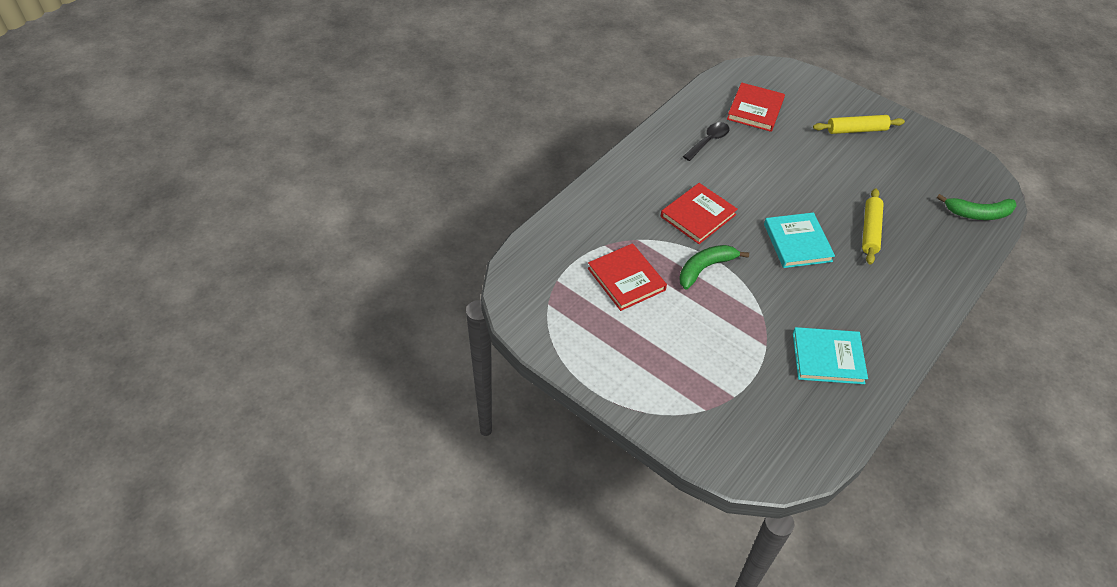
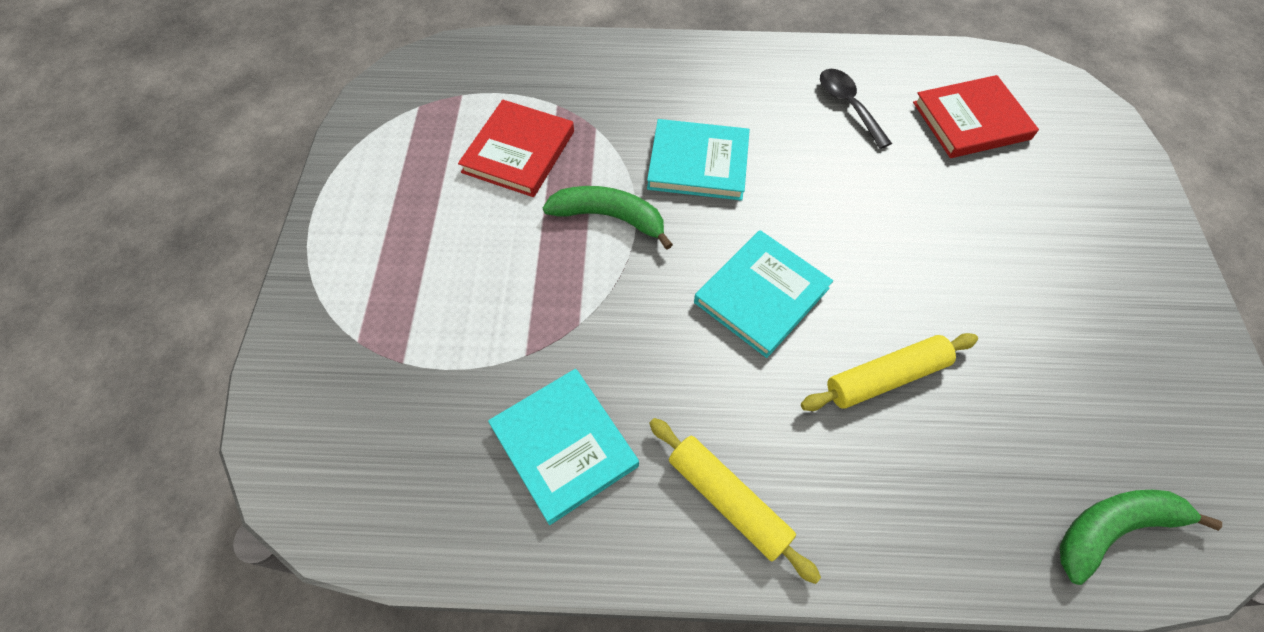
camera: 55 degrees right, 10 degrees up
(698, 215) = (698, 163): red book -> turquoise book
(708, 141) = (848, 106): black spoon -> black spoon turned 120 degrees counterclockwise
(856, 130) = (1086, 254): yellow rolling pin -> yellow rolling pin (728, 500)
(978, 214) = (1112, 529): green banana -> green banana turned 105 degrees clockwise

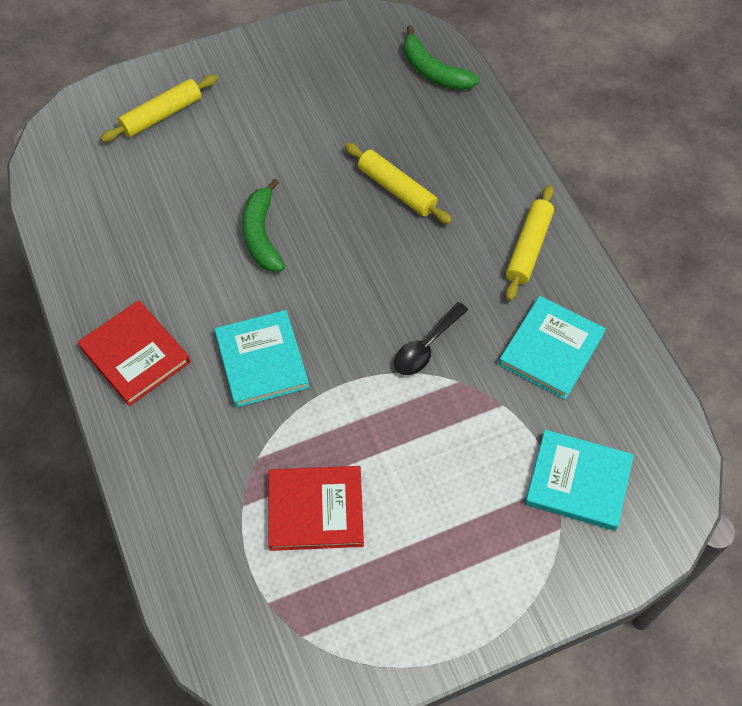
camera: 115 degrees left, 0 degrees up
(609, 217) = (351, 403): green banana -> green banana (261, 235)
(761, 295) = (370, 276): turquoise book -> turquoise book (578, 482)
(848, 106) = (142, 272): black spoon -> black spoon (426, 346)
(971, 121) = (125, 185): red book -> red book (135, 355)
(1074, 178) = (161, 115): none -> yellow rolling pin

